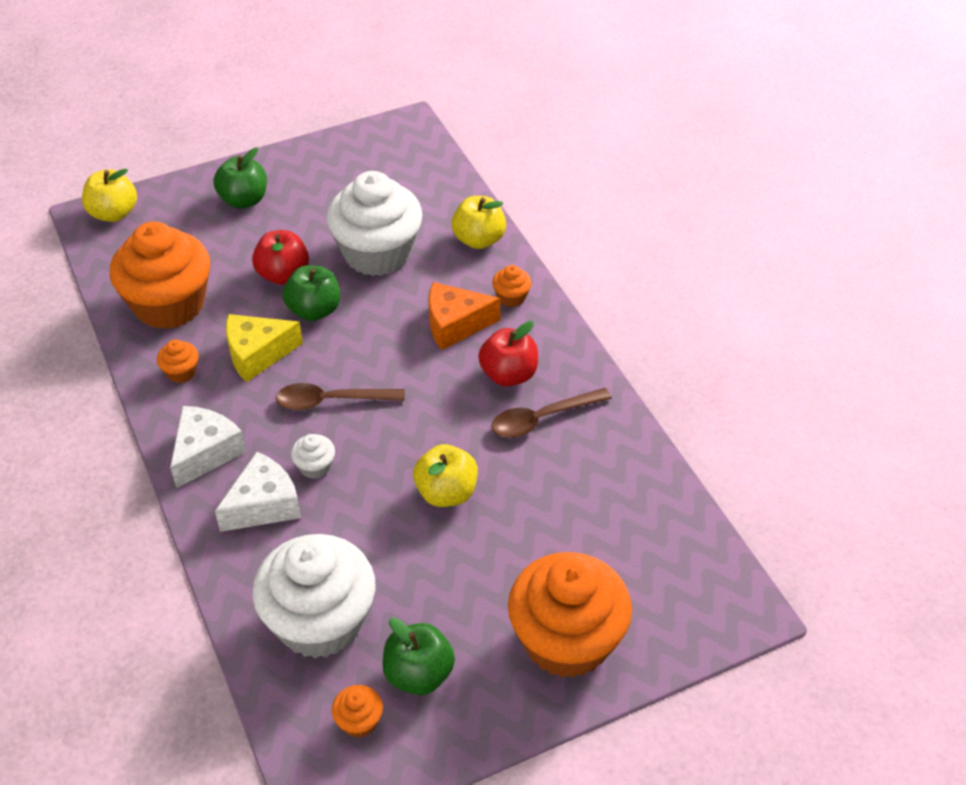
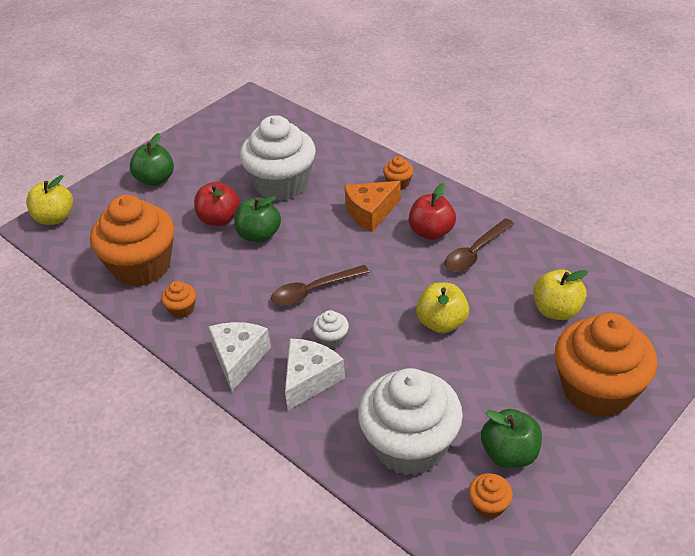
camera: 20 degrees left, 5 degrees down
(257, 354) = (234, 278): yellow cheese -> none
(479, 240) = (349, 155): yellow apple -> yellow apple (556, 310)

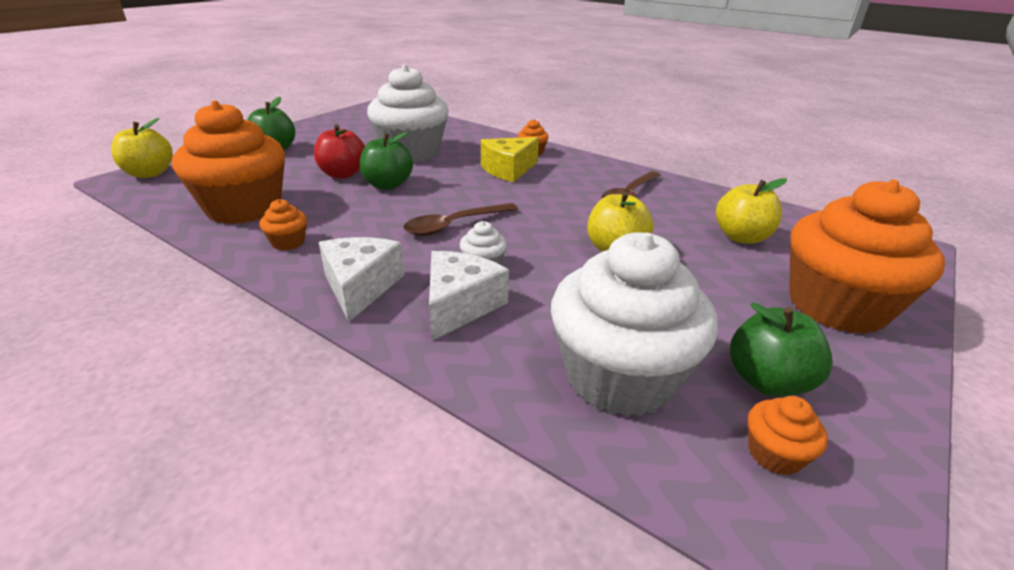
camera: 10 degrees left, 10 degrees down
(370, 212) = (508, 170): orange cheese -> yellow cheese
(431, 232) = (577, 182): red apple -> none

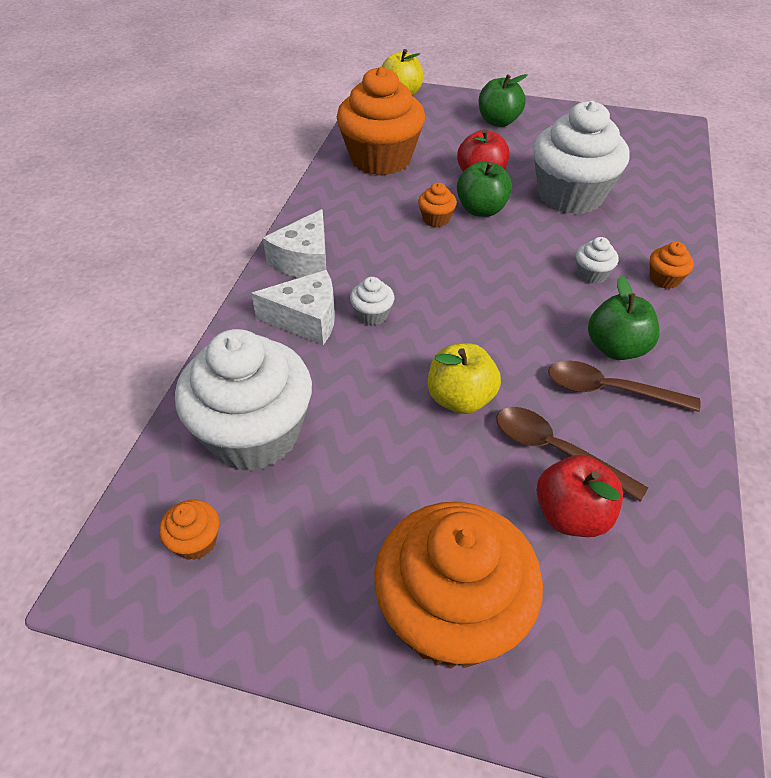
camera: 70 degrees right, 15 degrees up
(288, 242) = (344, 202): orange cupcake -> orange cupcake (436, 219)
(360, 287) = (304, 260): white cheese -> white cheese turned 135 degrees clockwise
(454, 225) = (432, 276): brown spoon -> brown spoon (555, 450)
(508, 170) = (591, 274): yellow cheese -> white cupcake
(741, 237) = (571, 515): yellow apple -> red apple
(767, 381) = (285, 538): green apple -> green apple (616, 348)

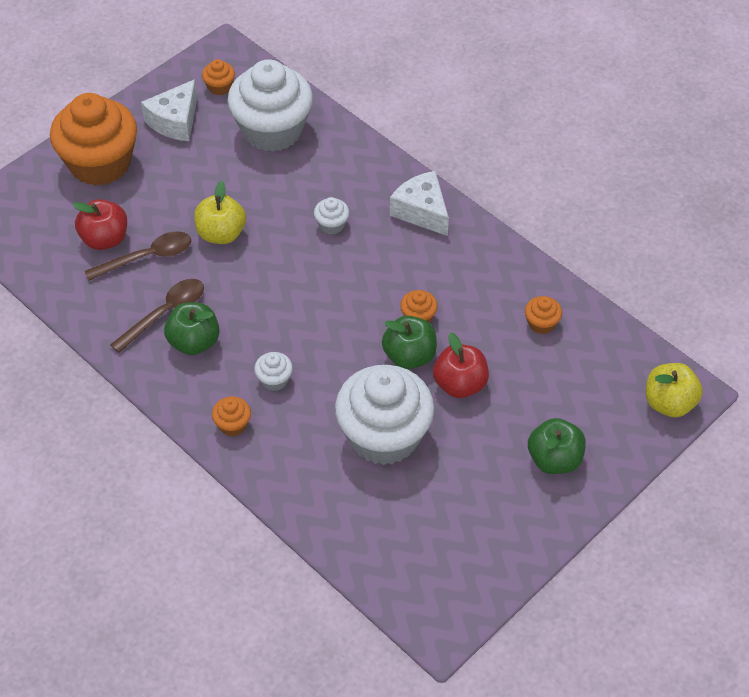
camera: 120 degrees right, 5 degrees up
(306, 319) = (354, 188): white cheese -> white cheese (175, 121)
(381, 159) = (541, 323): orange cupcake -> orange cupcake, size x0.40

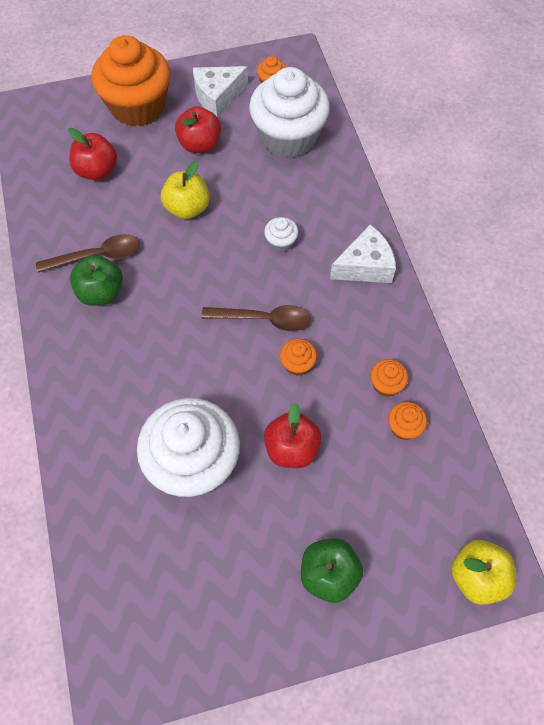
camera: 30 degrees right, 10 degrees up
(147, 257) = (118, 201): brown spoon -> brown spoon (264, 319)
(190, 172) = (200, 144): none -> red apple
(233, 425) = (79, 383): orange cupcake -> orange cupcake (386, 384)
(274, 380) = (140, 360): white cupcake -> none
(409, 356) = (265, 397): green apple -> none
(422, 211) = (365, 266): white cheese -> white cheese turned 75 degrees clockwise

